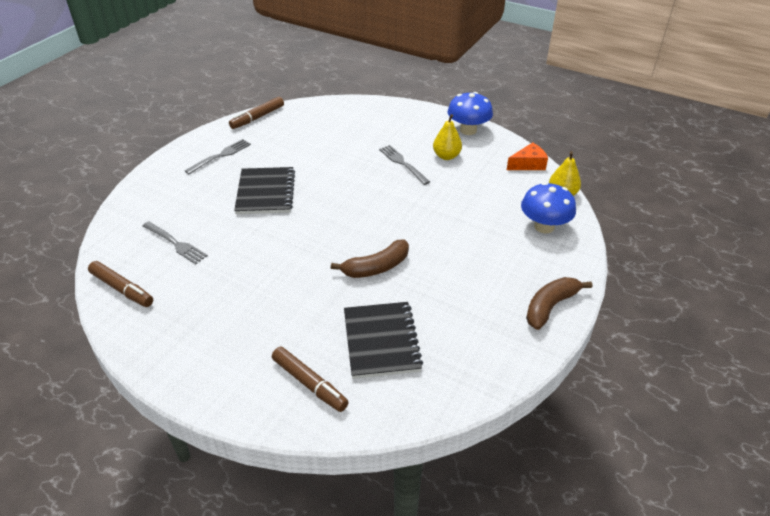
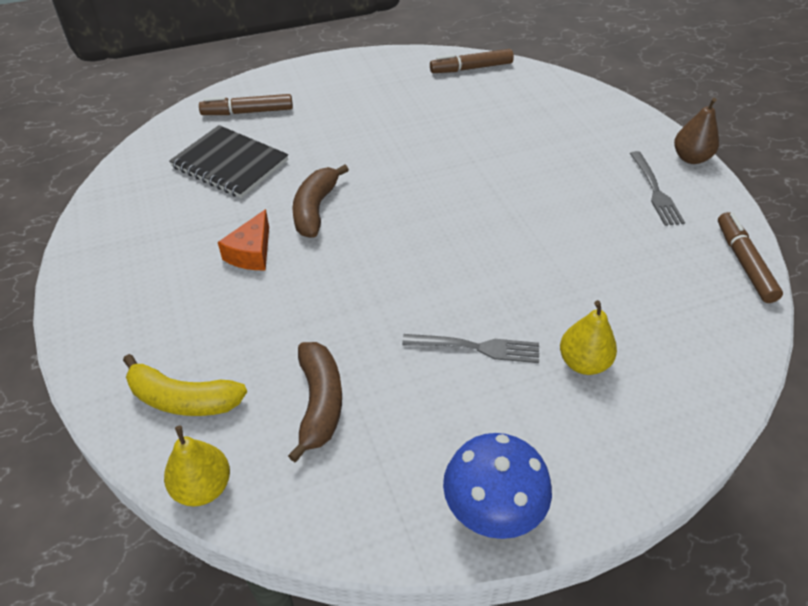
camera: 130 degrees right, 5 degrees up
(173, 154) = (690, 158): none -> brown pear
(175, 243) = (505, 109): grey fork -> none
(265, 192) = (535, 193): black notebook -> none
(446, 156) = (445, 414): yellow pear -> yellow pear (583, 362)
(528, 164) = (312, 511): orange cheese -> orange cheese (251, 253)
(544, 226) = (183, 399): blue mushroom -> yellow banana
(550, 306) = (94, 297): brown banana -> brown banana (319, 403)

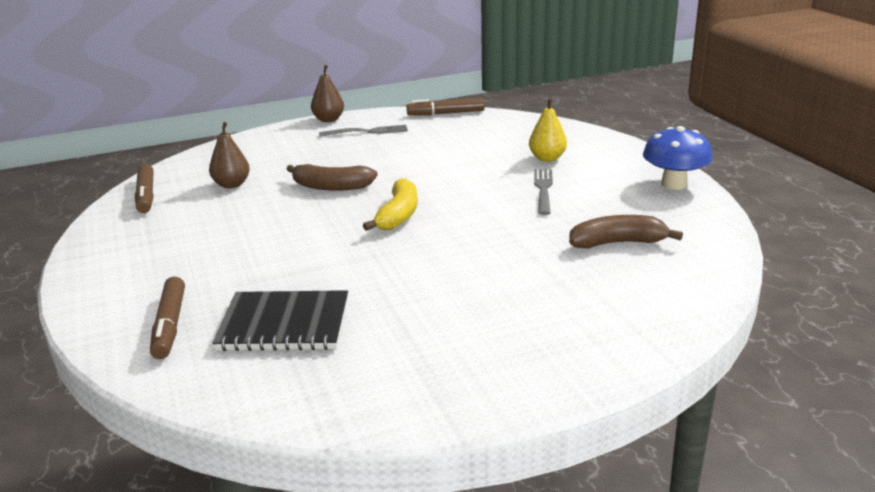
camera: 90 degrees left, 20 degrees down
(183, 399) = (639, 303): yellow banana -> yellow banana (398, 215)
(203, 487) = (717, 282): yellow pear -> none
(230, 164) = (284, 324): black notebook -> black notebook turned 60 degrees clockwise
(251, 253) = (445, 292): orange cheese -> none
(315, 209) = (376, 263): brown banana -> brown banana (331, 186)
(494, 110) = (231, 185): none -> brown pear

